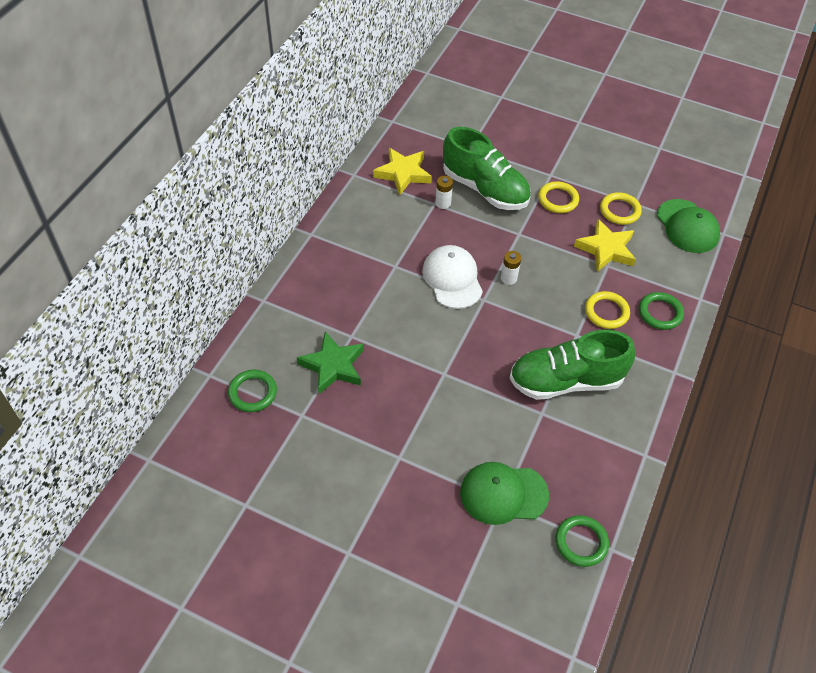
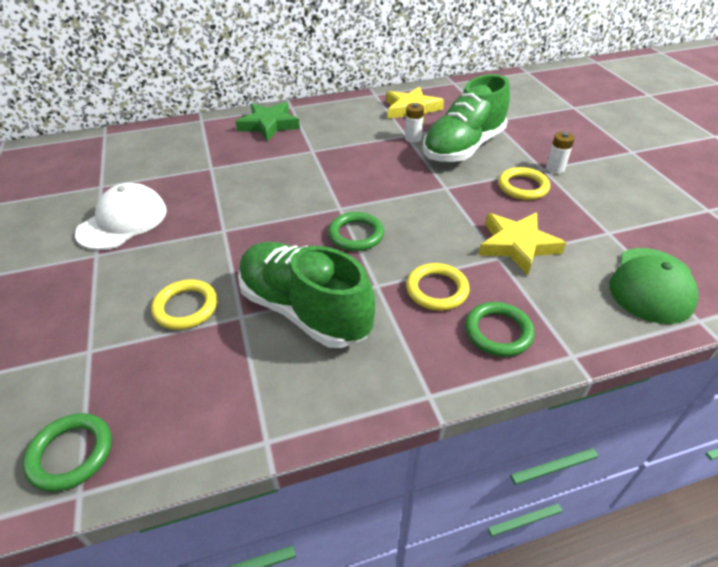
camera: 50 degrees right, 10 degrees down
(252, 393) = (103, 157): green ring -> green ring (356, 235)
(333, 366) = (169, 175): green star -> green star (269, 125)
(452, 279) = (339, 181): white cap -> white cap (123, 221)
(485, 189) = (463, 148): green shoe -> green shoe turned 45 degrees clockwise
(503, 494) = (101, 345): green cap -> none
(508, 278) = (385, 208): white battery -> white battery (555, 169)
(619, 211) = (580, 228): yellow ring -> yellow ring (186, 307)

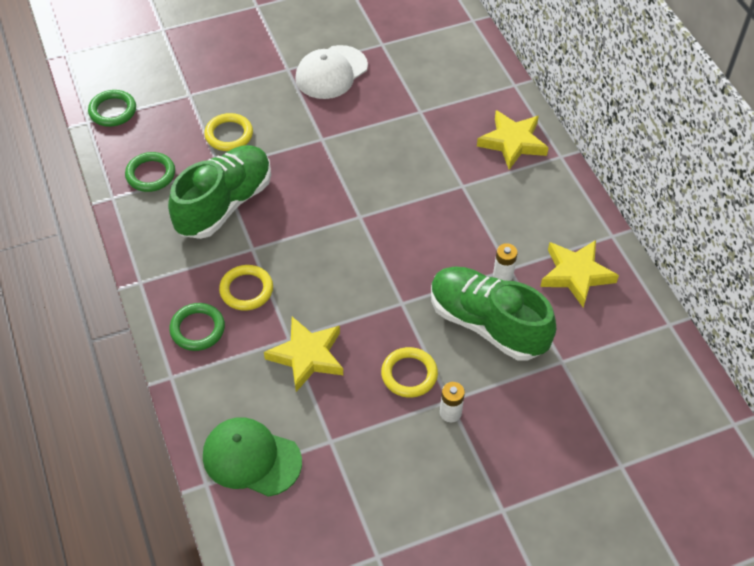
camera: 85 degrees right, 10 degrees up
(123, 221) = (331, 72): white cap -> white cap turned 105 degrees clockwise
(269, 125) = (512, 142): green star -> yellow star
(356, 235) = (319, 231): green ring -> green ring (150, 174)

